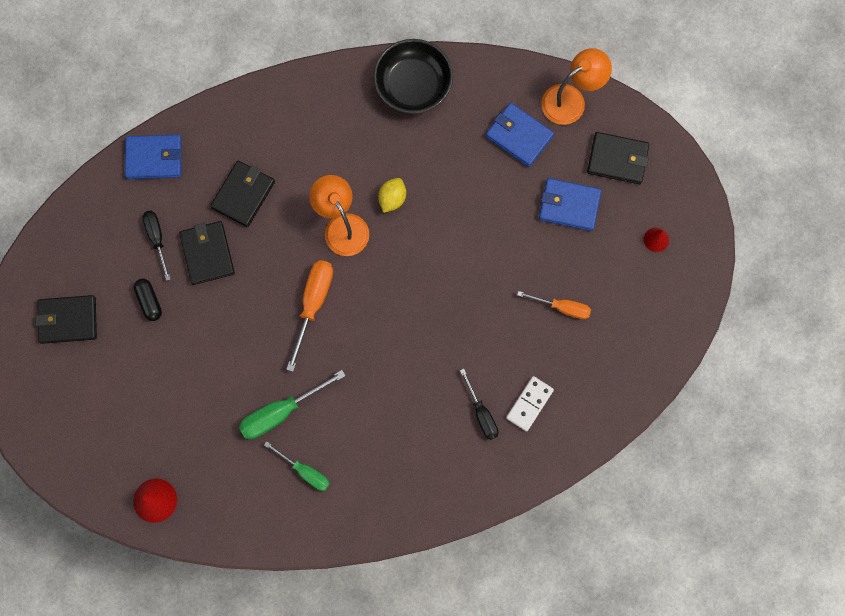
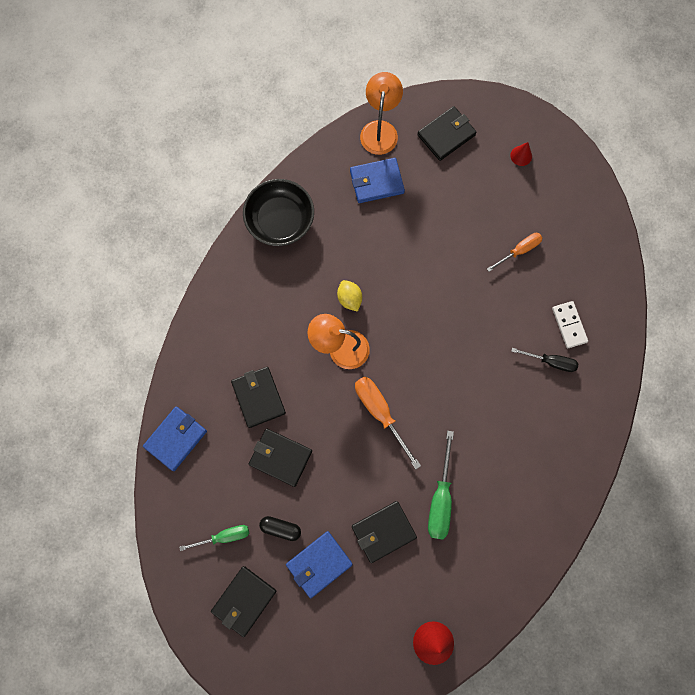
camera: 50 degrees left, 0 degrees up
(157, 239) = (238, 485): black screwdriver -> none
(214, 387) = (383, 531): none -> black wallet
(305, 471) = (497, 515): green screwdriver -> green screwdriver (224, 536)
(569, 205) = (452, 190): blue wallet -> blue wallet (319, 564)

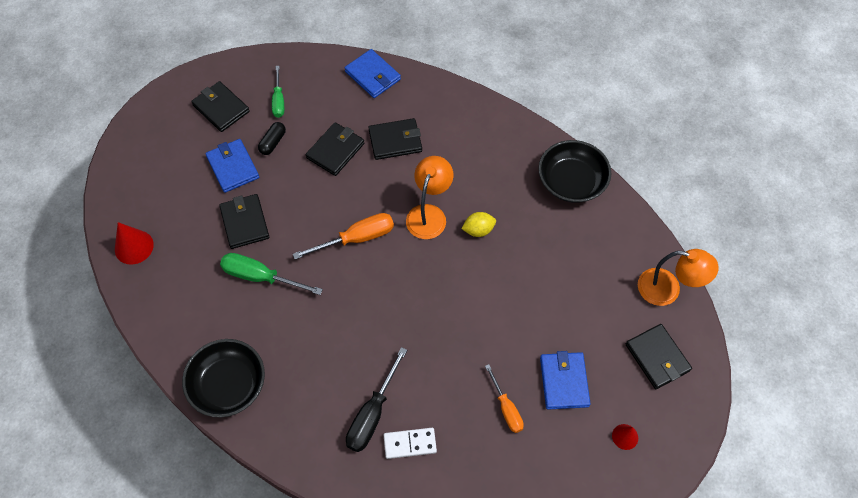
camera: 100 degrees right, 15 degrees down
(376, 182) = (605, 276): blue wallet -> blue wallet (564, 382)
(551, 362) = (372, 414): black screwdriver -> black screwdriver, size x1.54
(555, 499) = (228, 385): none -> black bowl

